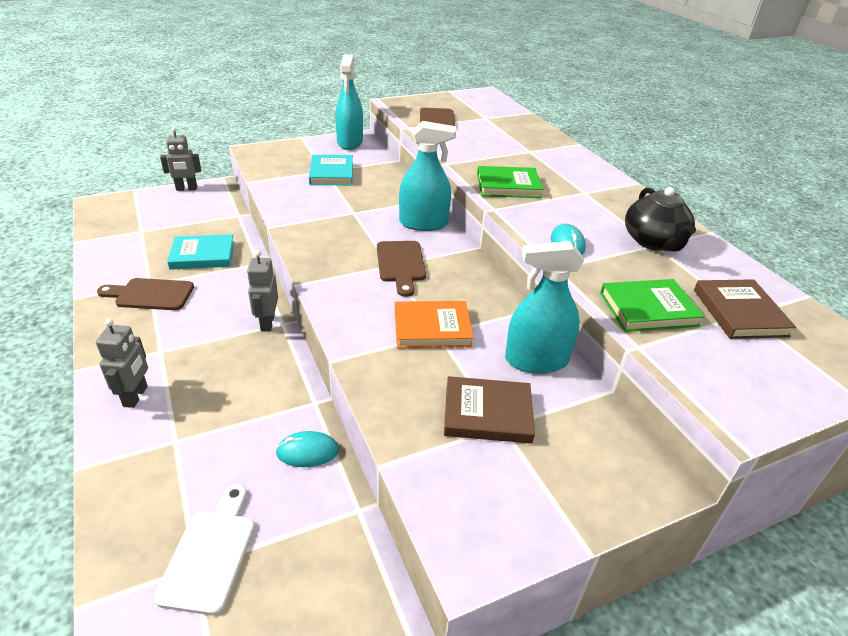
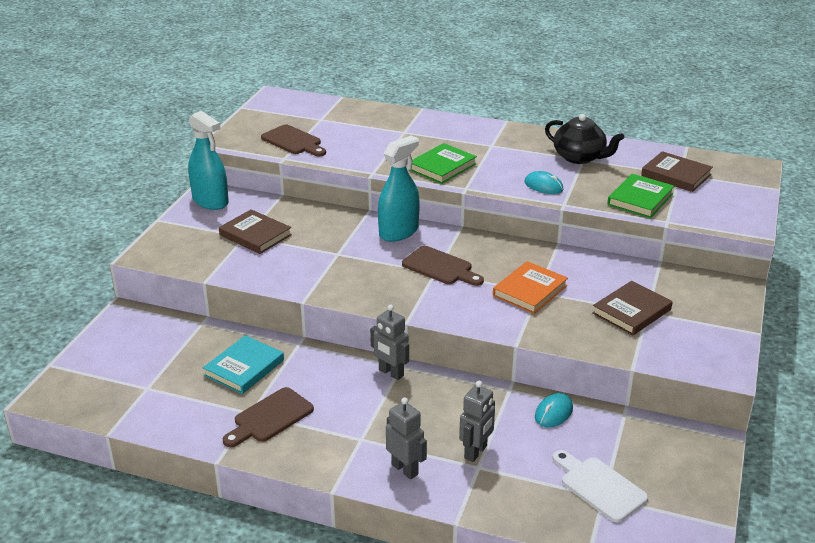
camera: 45 degrees left, 5 degrees down
(186, 189) = (101, 333): grey robot -> grey robot (476, 452)
(331, 173) = (255, 235): turquoise book -> brown book
(536, 360) = (606, 270): turquoise spray bottle -> none

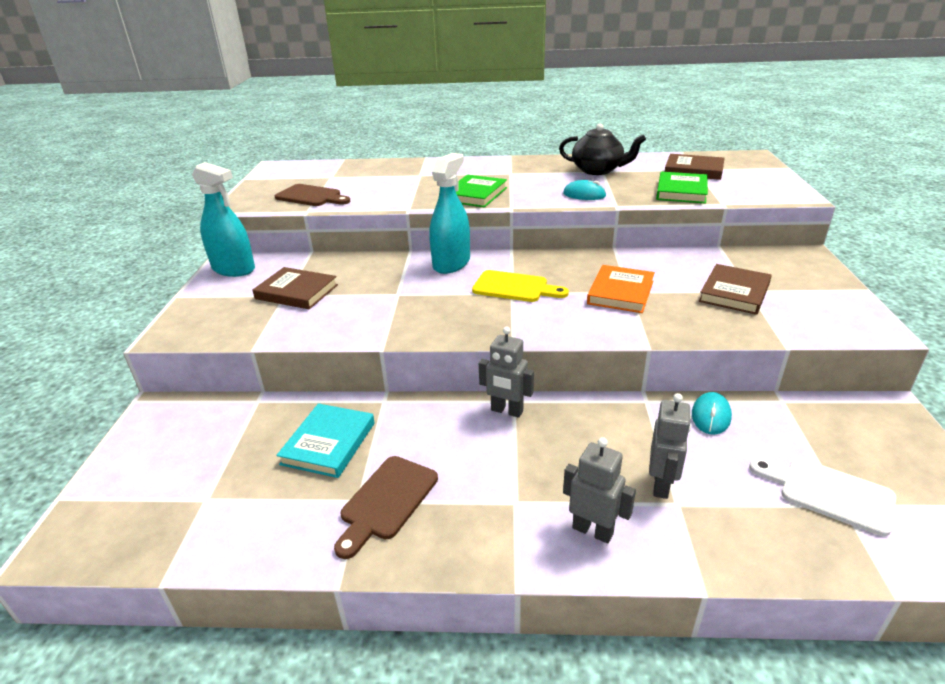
camera: 15 degrees left, 0 degrees up
(440, 267) = (514, 287): brown cutting board -> yellow cutting board

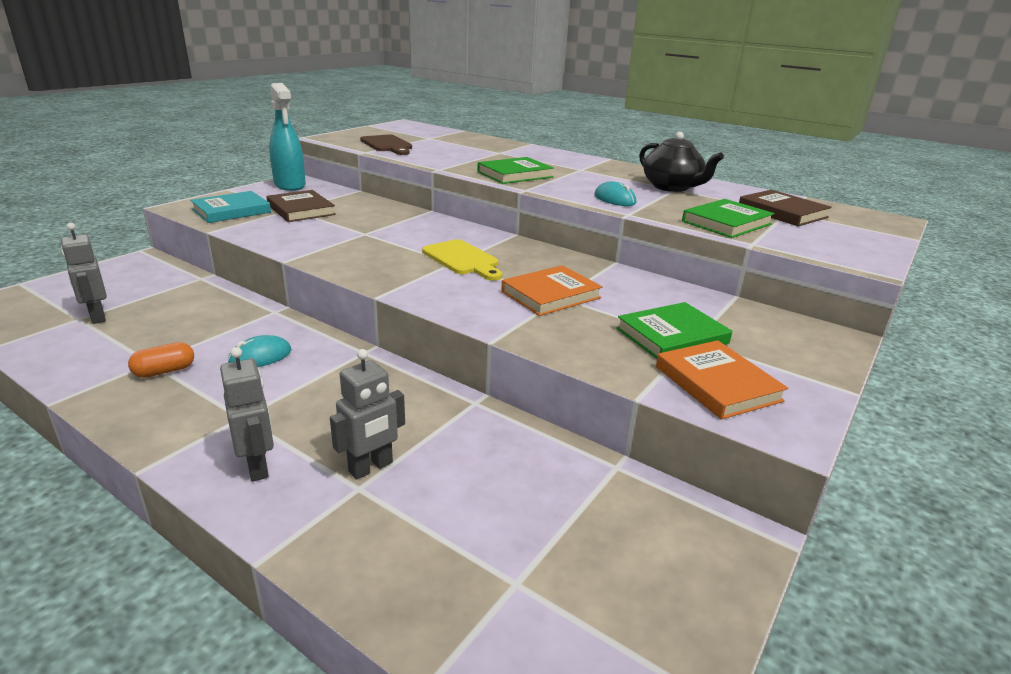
camera: 30 degrees right, 5 degrees down
(329, 443) = (195, 321): turquoise book -> turquoise book (231, 211)
(386, 501) = (164, 371): brown cutting board -> orange capsule
(451, 263) = (445, 228): turquoise spray bottle -> none
(506, 411) = (346, 356): grey robot -> grey robot (97, 317)
(710, 416) = (515, 442): turquoise mouse -> turquoise mouse (260, 356)
(734, 293) = (672, 336): brown book -> green book
(805, 316) = (717, 384): none -> orange book
(829, 493) = (519, 564): white cutting board -> none

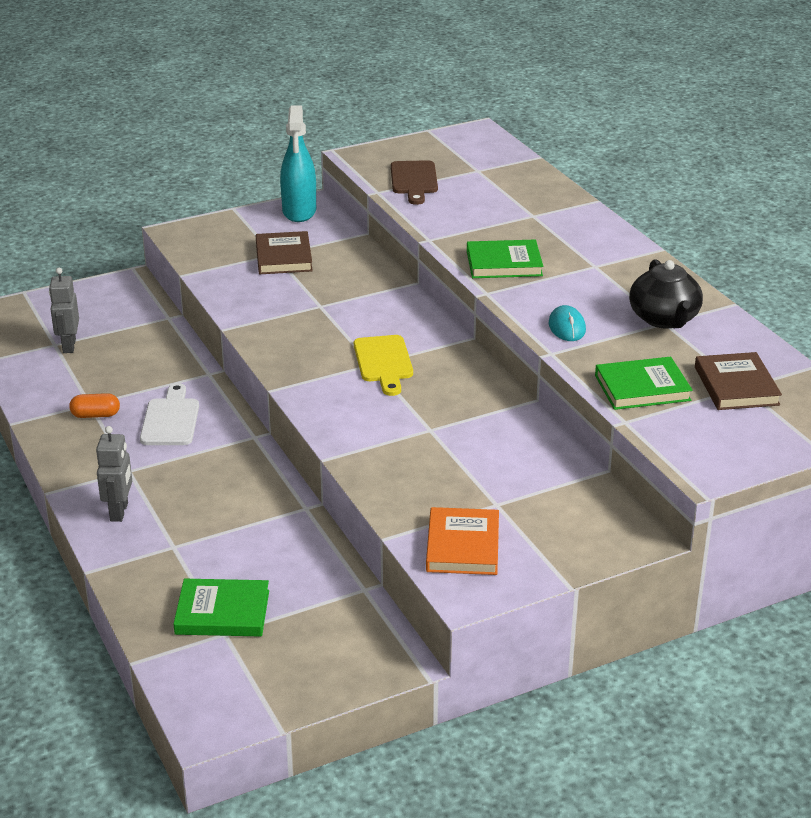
camera: 30 degrees right, 5 degrees up
(231, 211) = (217, 247): turquoise book -> none
(260, 356) = (171, 419): turquoise mouse -> white cutting board
(371, 467) = (191, 535): grey robot -> none
(550, 294) = (423, 424): orange book -> none
(672, 336) = (482, 495): green book -> green book (222, 612)

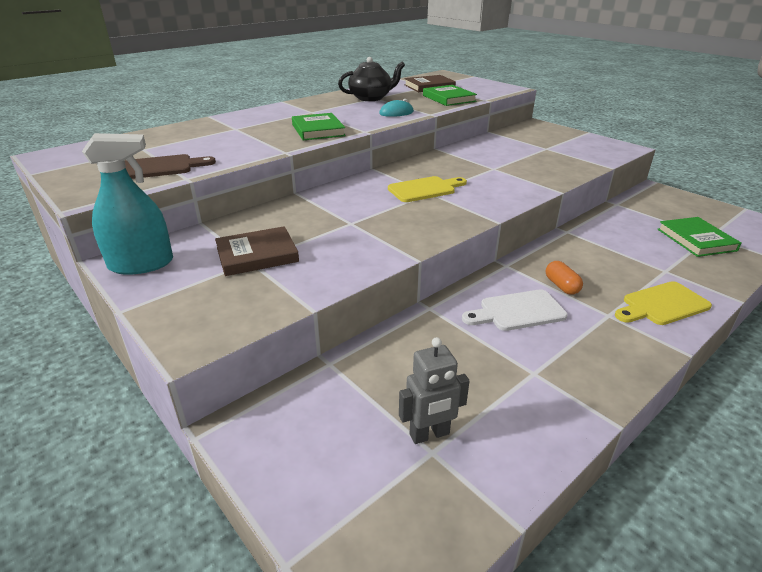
camera: 105 degrees left, 0 degrees up
(95, 415) = (549, 361): orange capsule -> orange capsule (561, 286)
(119, 512) = (662, 305): grey robot -> yellow cutting board
(462, 546) = (591, 151): orange book -> none

